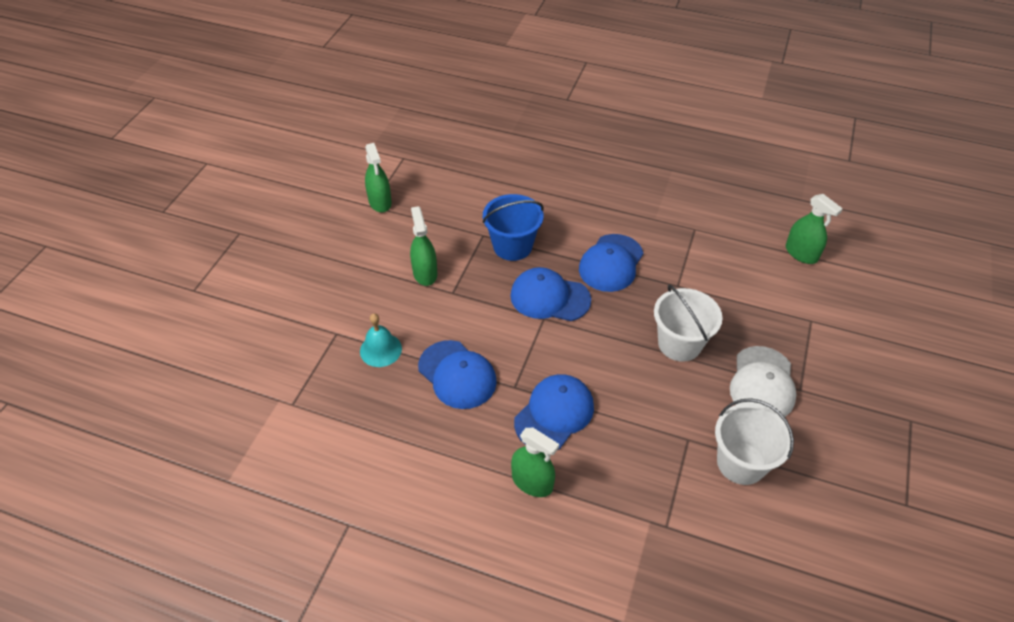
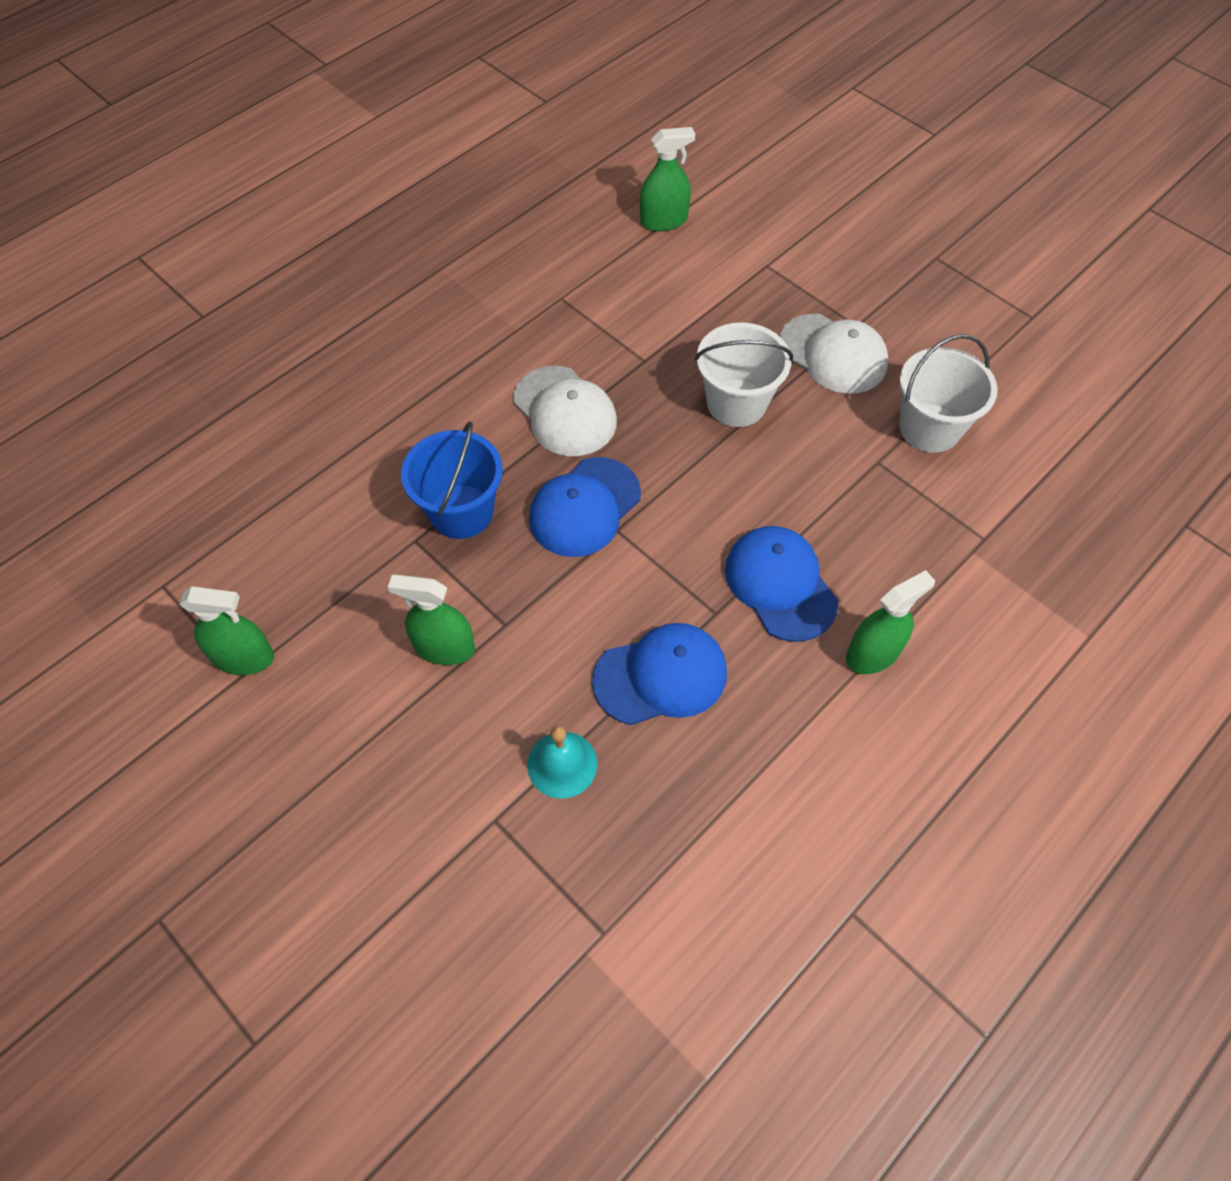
camera: 65 degrees left, 10 degrees up
(611, 263) = (565, 411): blue cap -> white cap

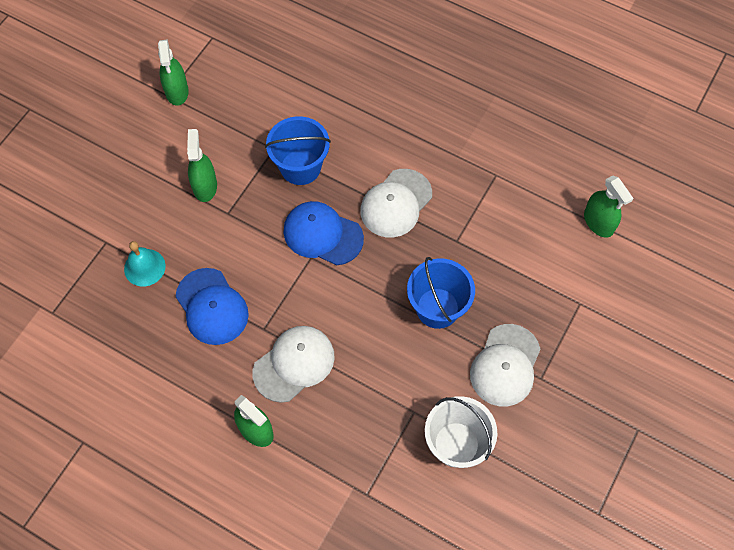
camera: 75 degrees right, 5 degrees up
(736, 403) = (437, 308): white bucket -> blue bucket
(780, 585) = (294, 364): blue cap -> white cap

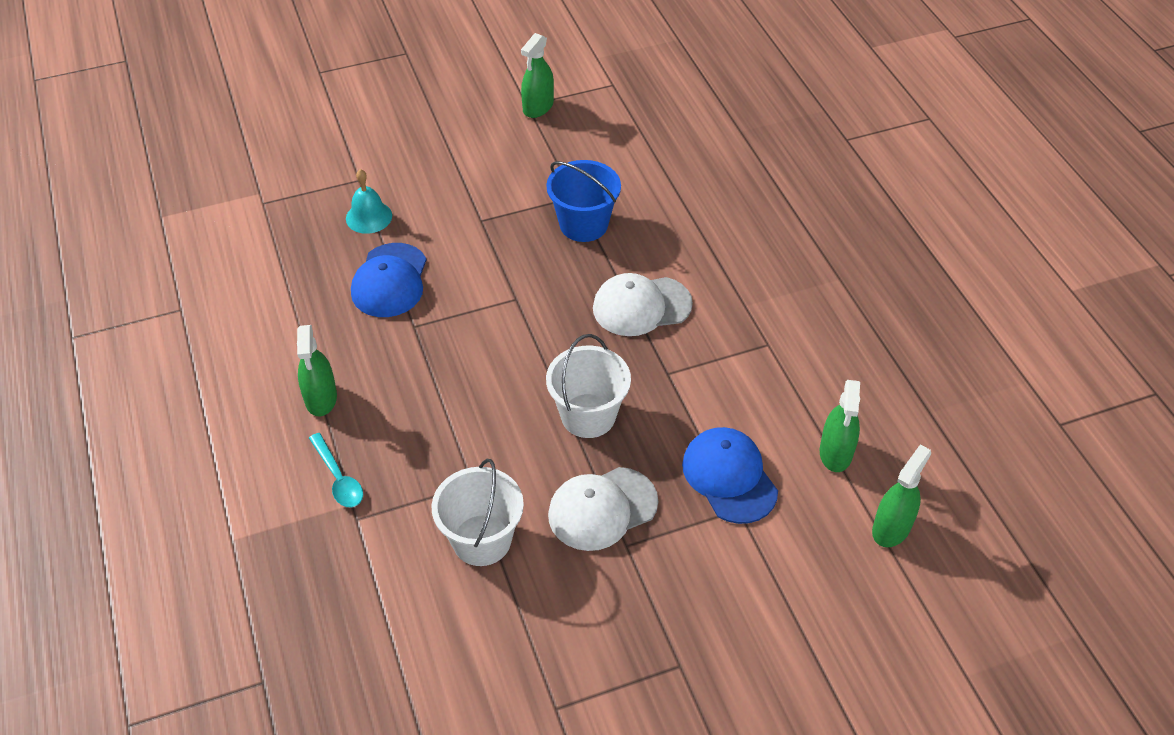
camera: 40 degrees right, 15 degrees down
(205, 186) = (484, 189): green spray bottle -> green spray bottle (891, 528)
(294, 364) = (409, 371): white cap -> none
(322, 234) = (546, 288): blue cap -> blue cap (729, 477)
(326, 476) = (338, 478): none -> turquoise spoon
(437, 308) = (588, 416): blue bucket -> white bucket

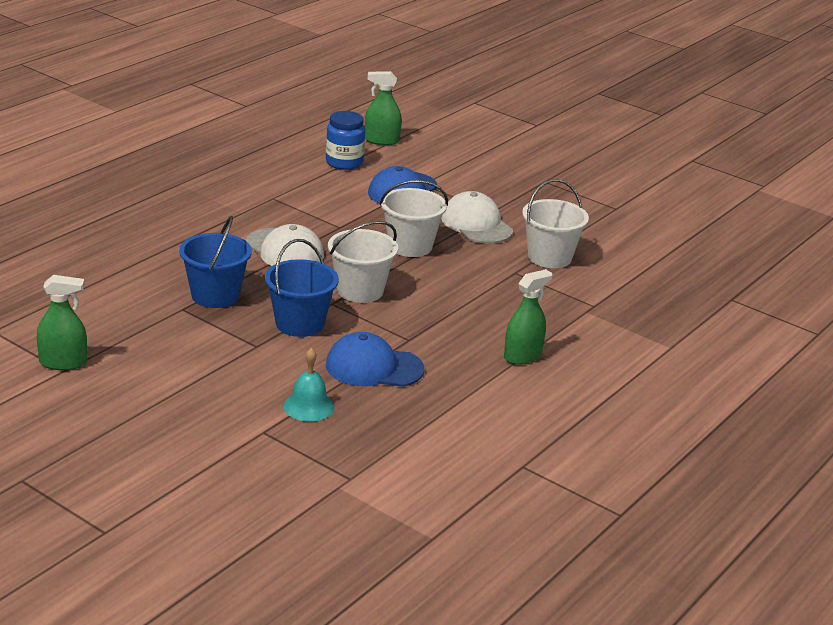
camera: 125 degrees left, 20 degrees down
(338, 478) = (575, 323): turquoise spoon -> none
(390, 281) = (374, 367): blue cap -> blue cap turned 150 degrees counterclockwise
(496, 261) = (300, 324): none -> blue bucket
(524, 330) = (360, 290): none -> white bucket
(602, 509) = (476, 224): white cap -> white cap turned 150 degrees counterclockwise
(835, 453) = (344, 163): green spray bottle -> blue jar

